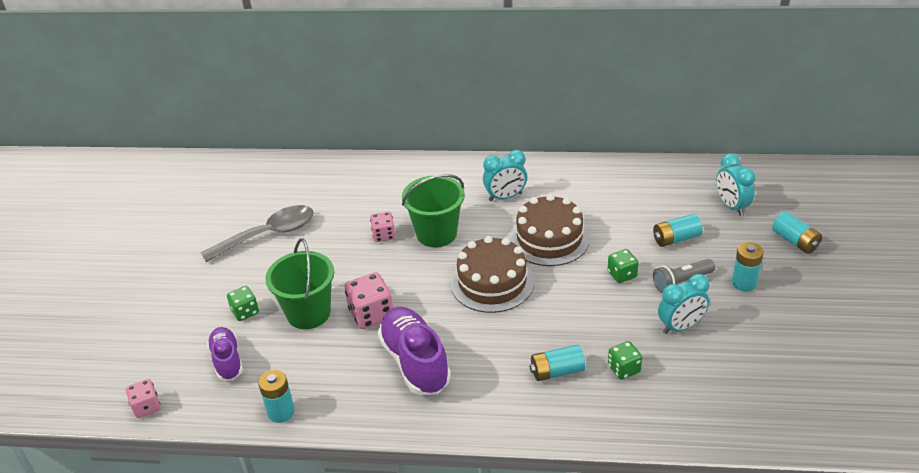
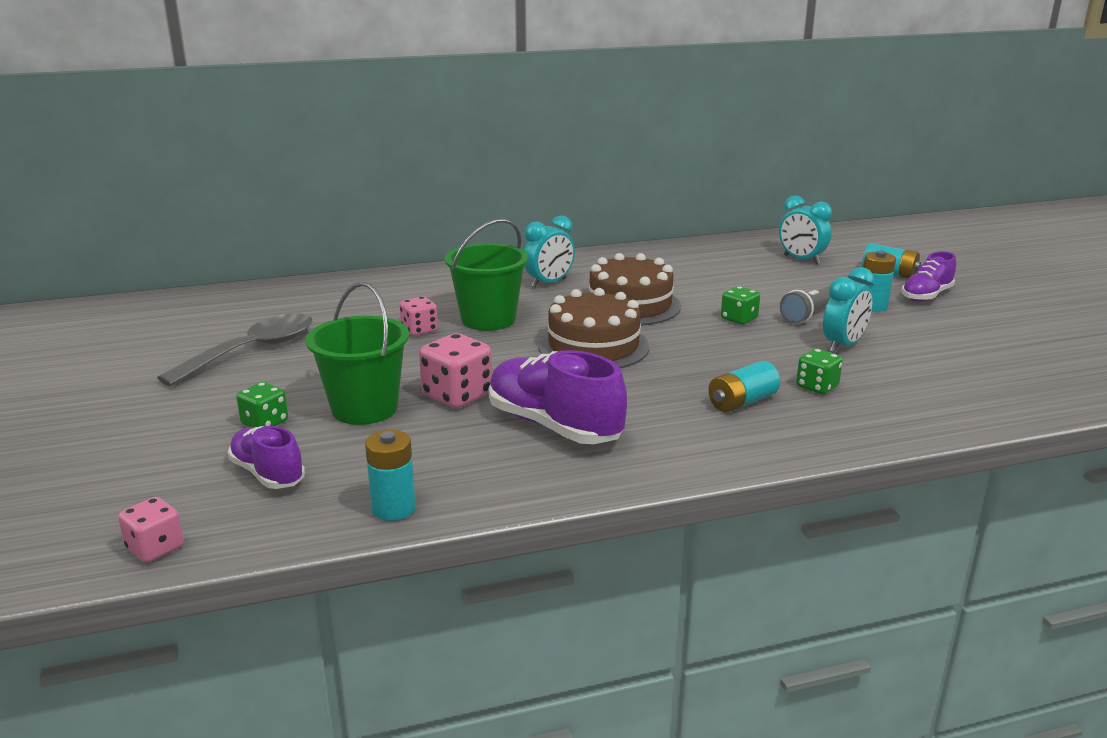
camera: 25 degrees left, 15 degrees down
(676, 239) = (769, 287): turquoise battery -> none
(803, 279) = (926, 296): none -> purple shoe

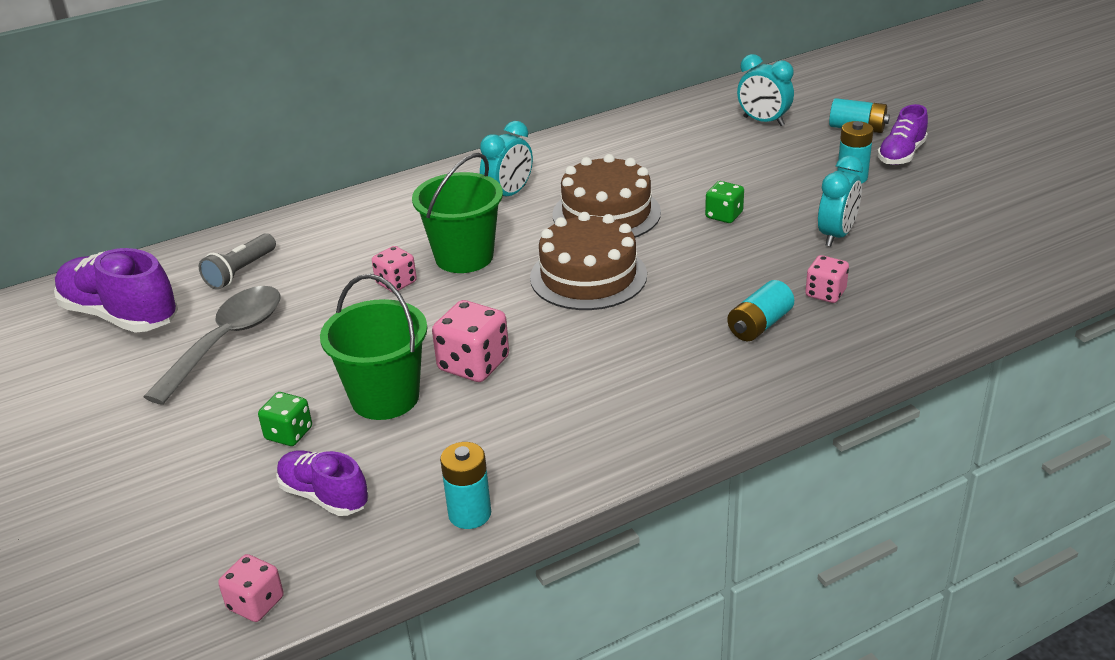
camera: 10 degrees left, 10 degrees up
(554, 426) = (586, 386): purple shoe -> purple shoe (120, 315)
(808, 315) = (791, 199): grey flashlight -> grey flashlight (240, 272)
(817, 386) = (825, 293): green dice -> pink dice

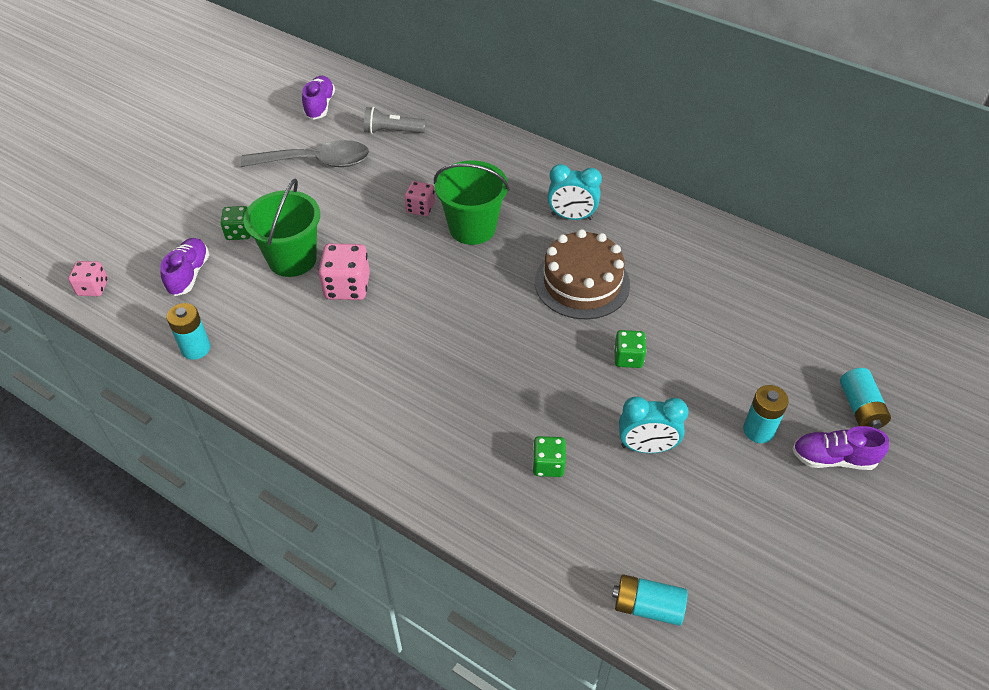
camera: 60 degrees right, 15 degrees up
(120, 315) = (320, 106): purple shoe -> purple shoe, size x0.61
(588, 276) = (487, 305): brown cake -> none
(759, 325) = (477, 433): turquoise battery -> turquoise battery (647, 606)
(763, 121) = (816, 333): turquoise clock -> none
(825, 293) = (548, 465): pink dice -> green dice

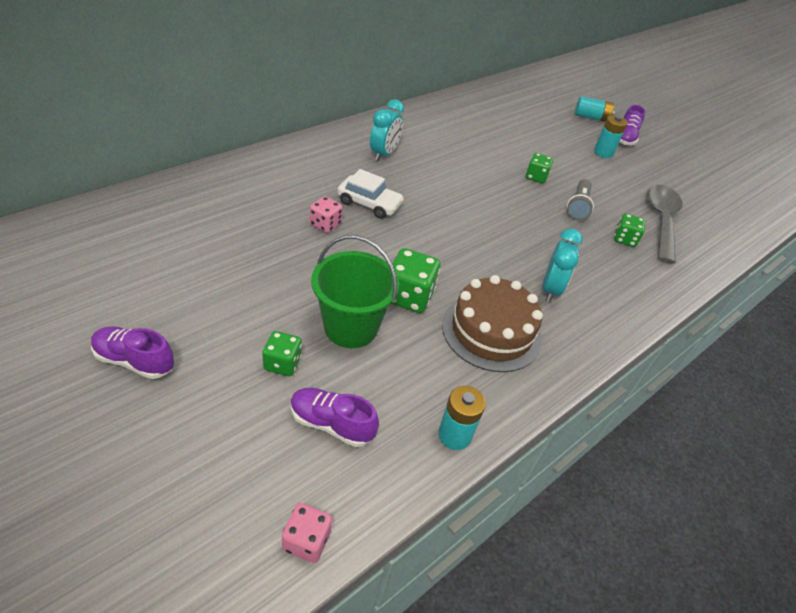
camera: 80 degrees left, 5 degrees down
(316, 162) = (203, 275): grey spoon -> grey spoon (661, 221)
(320, 106) = (101, 250): purple shoe -> purple shoe (135, 361)
(347, 287) = (409, 296): pink dice -> green dice
(392, 131) = (196, 212): grey flashlight -> grey flashlight (578, 206)
(472, 228) = (369, 203): green bucket -> white car
(582, 283) = (457, 172): brown cake -> brown cake (491, 331)
(646, 447) = (612, 195): turquoise clock -> turquoise clock (550, 289)
(647, 606) = (729, 233): turquoise battery -> none

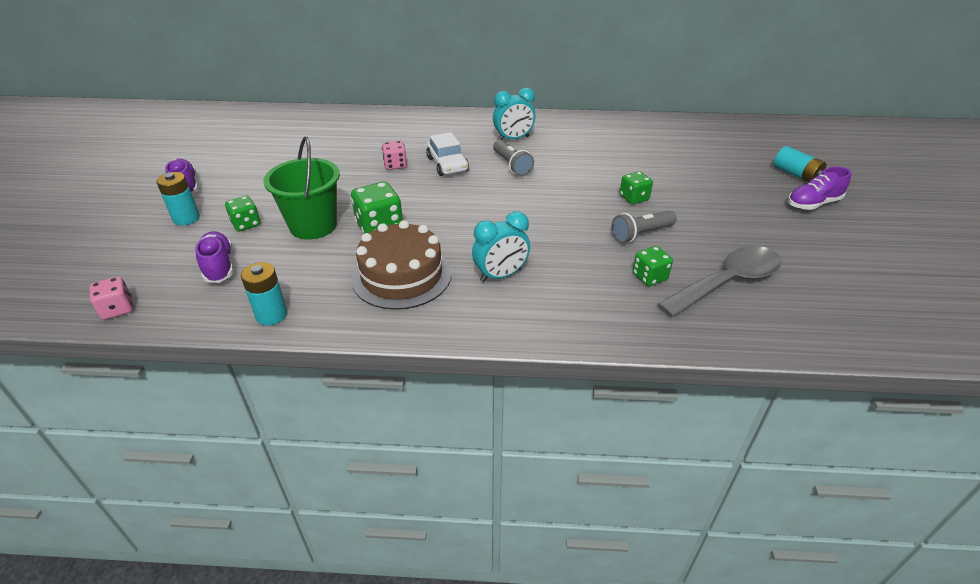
camera: 50 degrees right, 5 degrees down
(420, 182) = (511, 165): none -> grey flashlight
(603, 152) = (756, 206): turquoise battery -> turquoise battery (186, 218)

